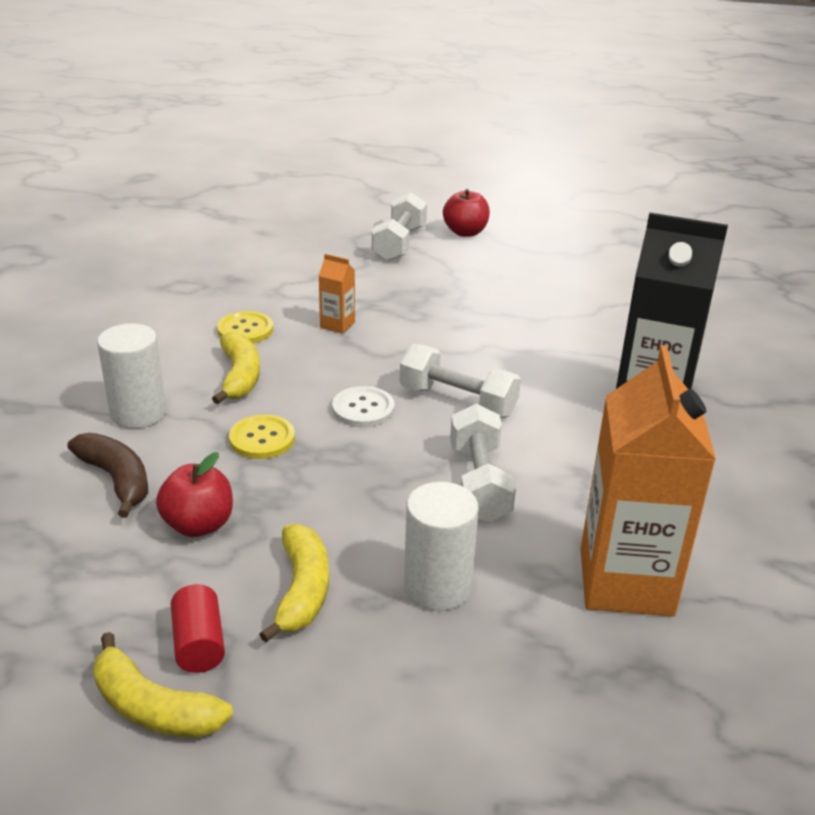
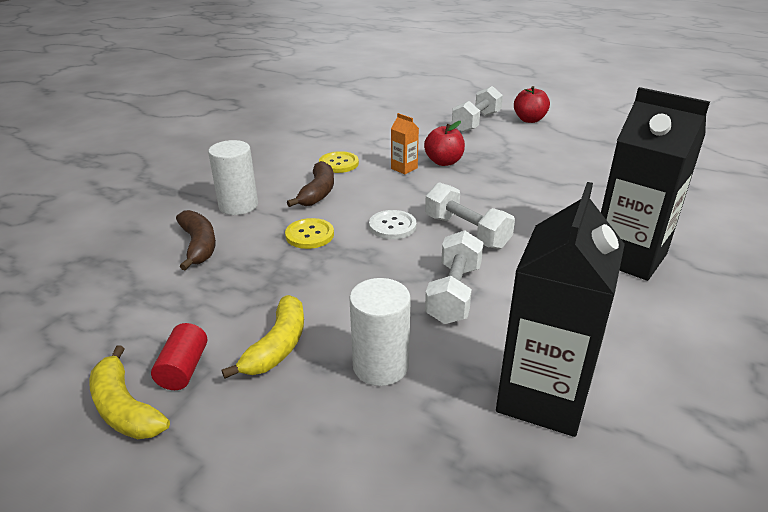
camera: 20 degrees right, 0 degrees up
(199, 525) = (233, 285): red apple -> red apple (444, 162)
(240, 377) = (318, 192): yellow banana -> brown banana
(626, 582) = (542, 397): orange carton -> black carton

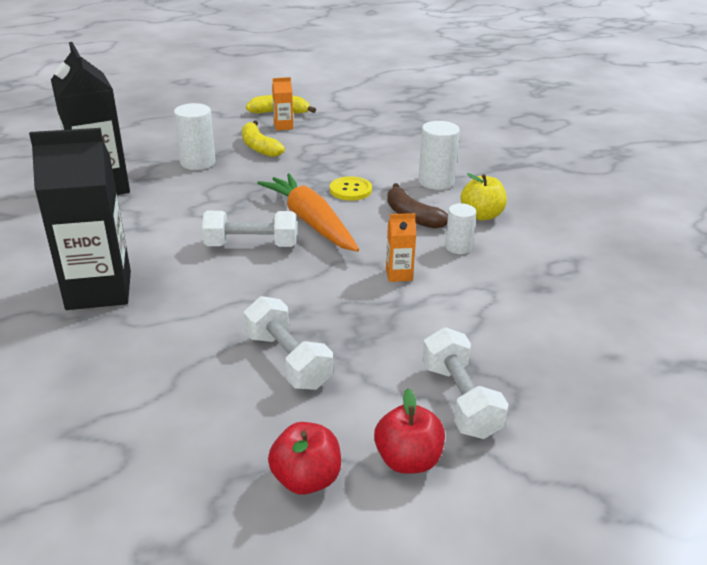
camera: 130 degrees right, 0 degrees up
(184, 369) = (283, 126): red cylinder -> orange carton
(199, 245) = (396, 156): brown banana -> none
(278, 170) = (481, 215): none -> yellow apple
(339, 163) = (458, 247): yellow button -> white cylinder
(392, 226) = (310, 222): white button -> orange carrot
(444, 162) = (380, 304): red apple -> red apple (306, 479)
(454, 293) = (204, 205): white dumbbell -> white dumbbell (288, 360)

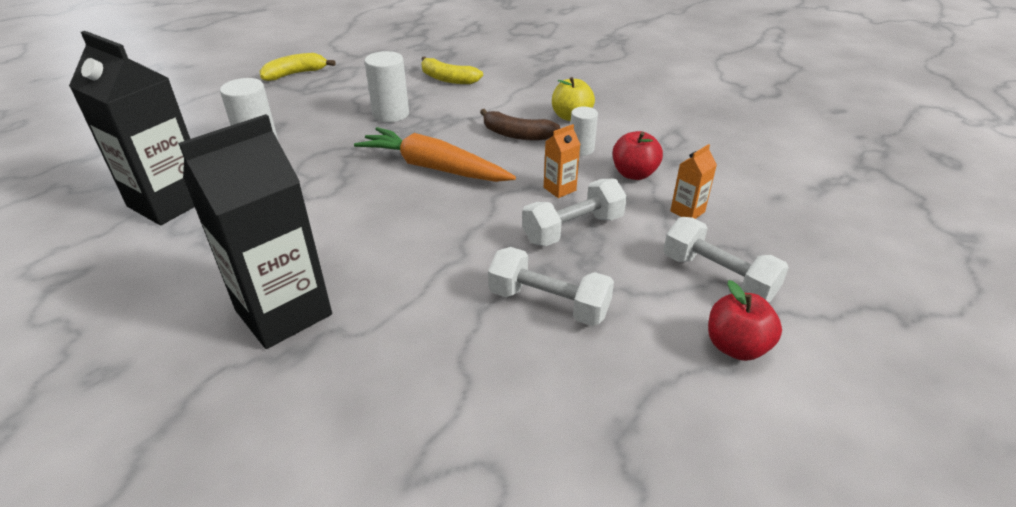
camera: 30 degrees left, 5 degrees up
(251, 245) = (400, 208): white dumbbell -> white dumbbell (573, 229)
(259, 147) = (308, 112): yellow banana -> yellow banana (448, 79)
(283, 126) = (313, 86): orange carton -> orange carton (687, 211)
(306, 479) = (679, 405): red apple -> red apple (634, 174)
(350, 190) = (439, 128): yellow button -> none
(436, 181) = (505, 99): white cylinder -> white cylinder (391, 114)

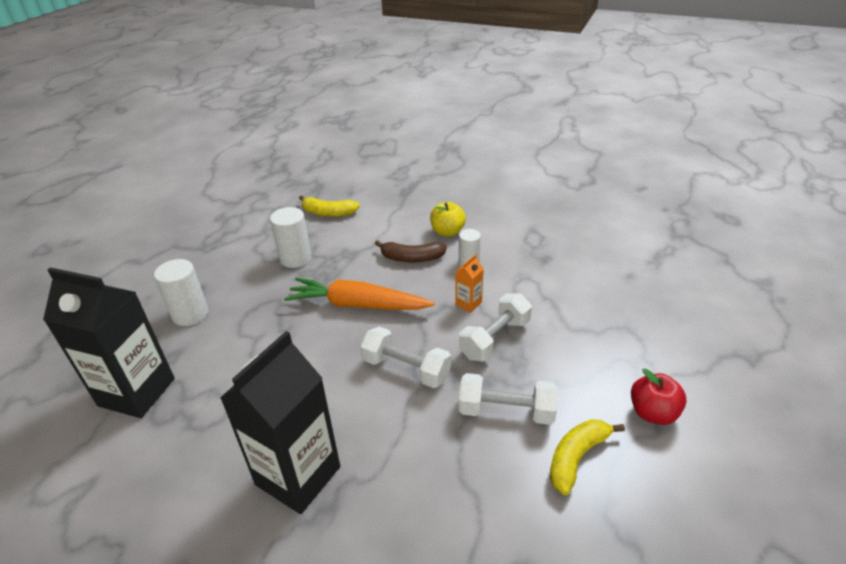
camera: 15 degrees left, 0 degrees up
(295, 74) = (187, 232): yellow banana -> yellow banana (576, 457)
(634, 174) = (519, 277): red apple -> none
(687, 211) = (572, 303): orange carton -> none
(718, 277) = (616, 356): white dumbbell -> white dumbbell (406, 369)

